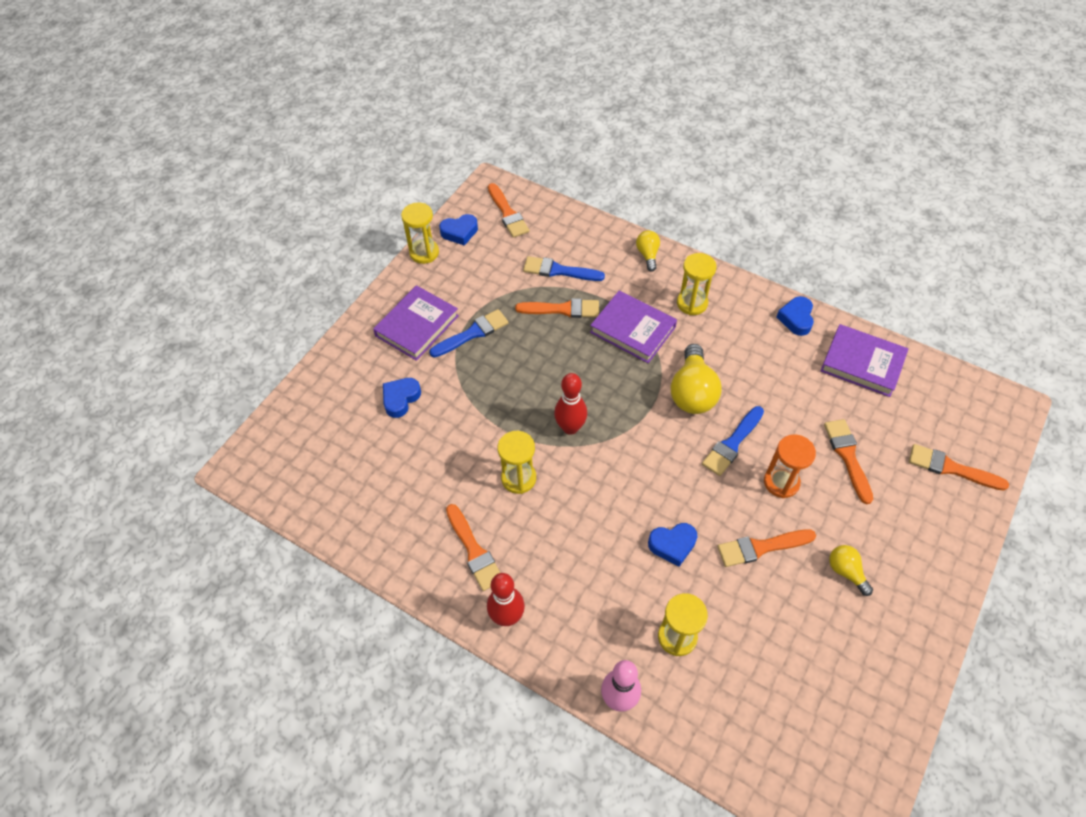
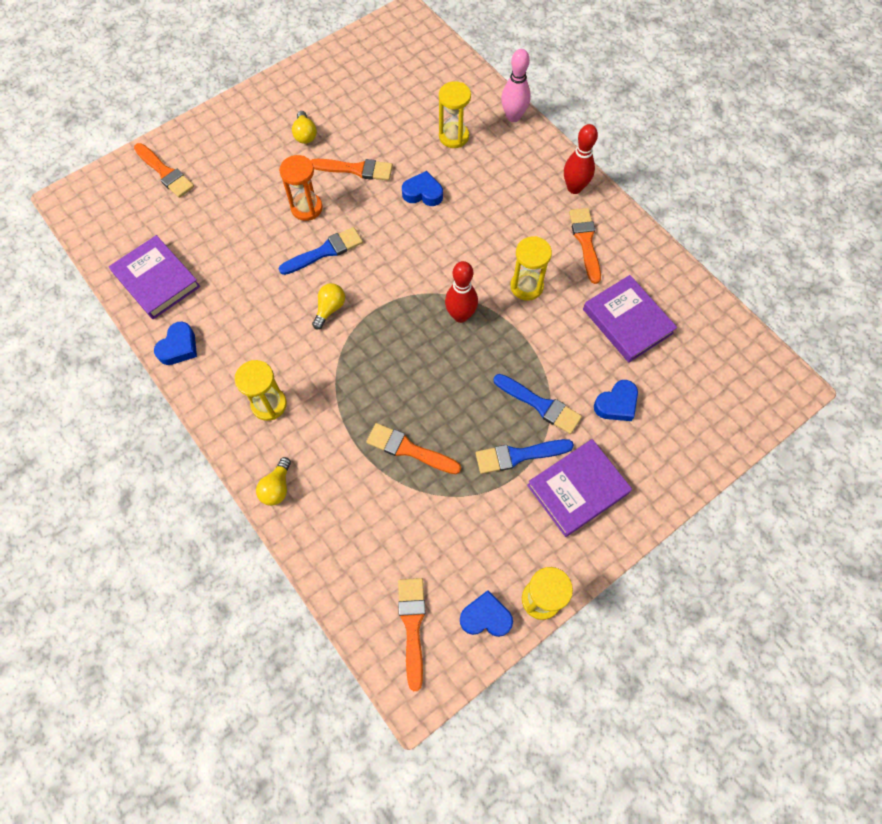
camera: 160 degrees left, 10 degrees up
(559, 271) = (389, 505): blue brush -> blue brush (540, 405)
(633, 330) = (348, 396): purple book -> purple book (627, 321)
(692, 392) = (330, 309): yellow light bulb -> yellow light bulb, size x0.54
(847, 456) = (238, 208): orange brush -> none

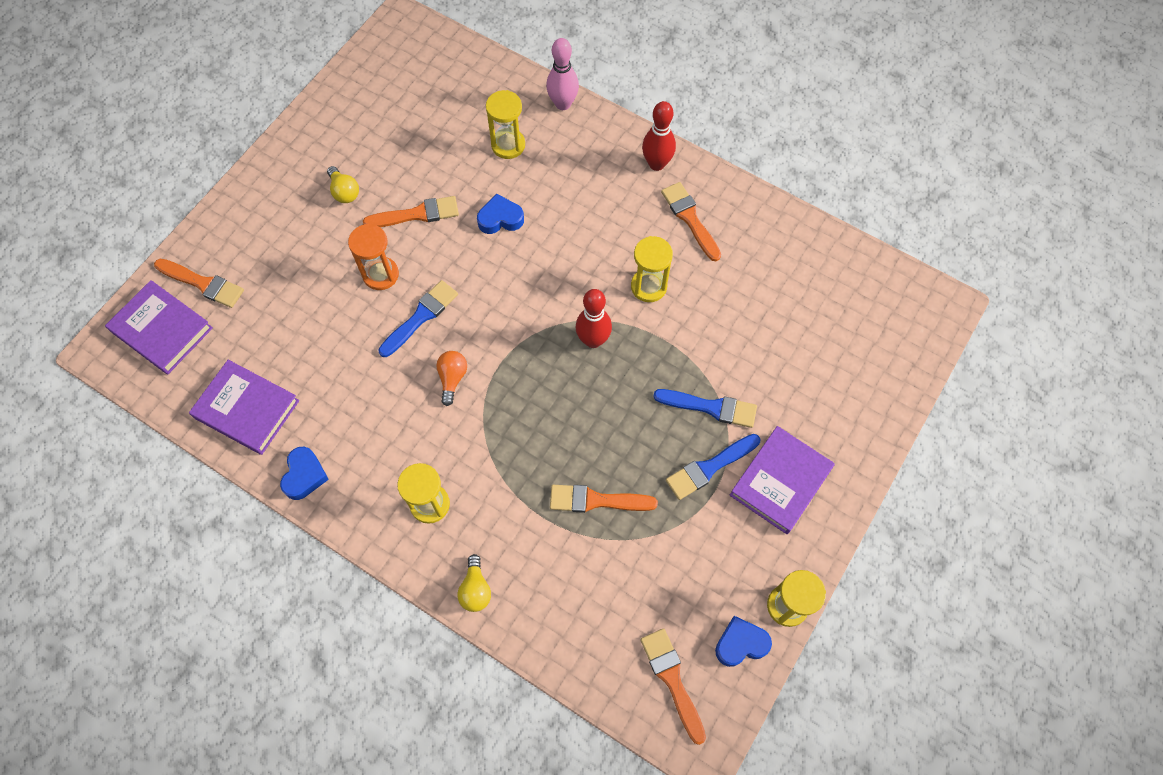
camera: 20 degrees left, 0 degrees up
(330, 309) = (452, 378): yellow light bulb -> orange light bulb
(616, 404) = (785, 381): blue heart -> none
(627, 321) = (764, 290): purple book -> purple book (162, 330)

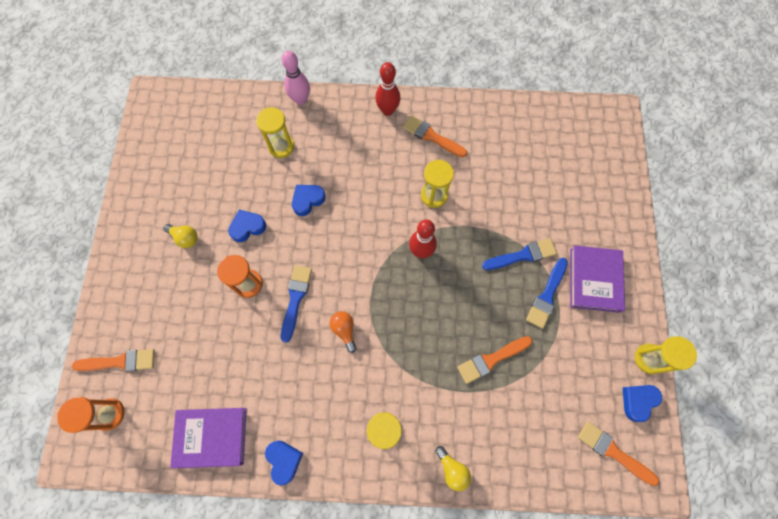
camera: 30 degrees left, 5 degrees up
(162, 330) = (109, 414): purple book -> orange hourglass
(417, 214) = (247, 227): orange brush -> blue heart

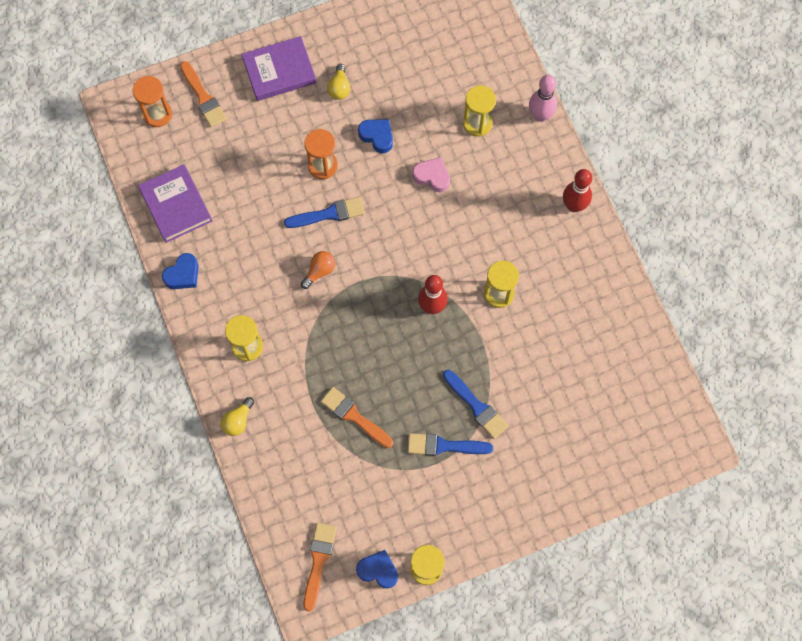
camera: 65 degrees right, 0 degrees up
(307, 200) = (432, 176): blue heart -> pink heart
(431, 136) = (566, 262): orange brush -> none
(594, 280) = (484, 487): purple book -> purple book (279, 71)

